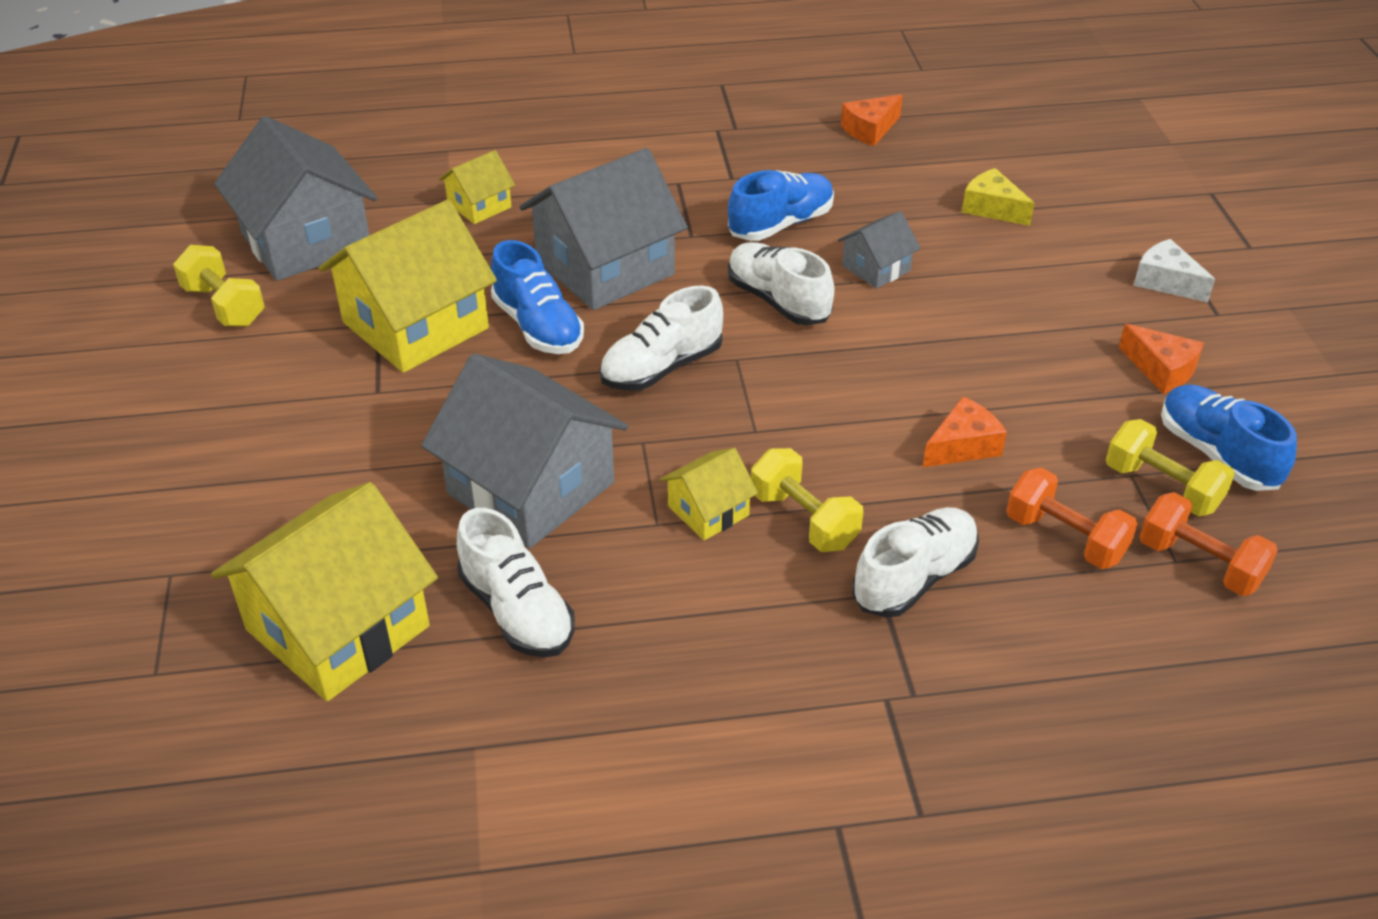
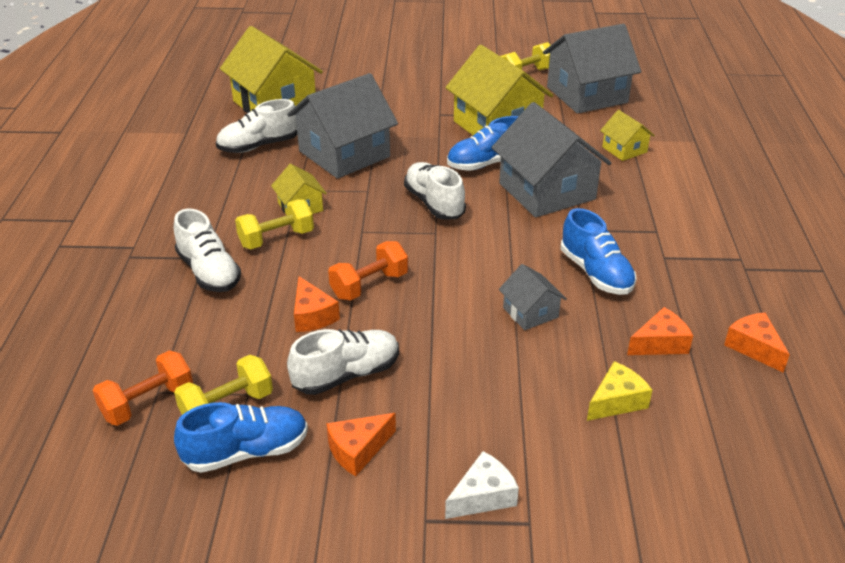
camera: 100 degrees right, 5 degrees down
(778, 301) = (496, 258): white shoe -> white shoe (346, 375)
(890, 182) = (660, 343): none -> orange cheese
(1065, 538) = (206, 343): orange dumbbell -> orange dumbbell (369, 285)

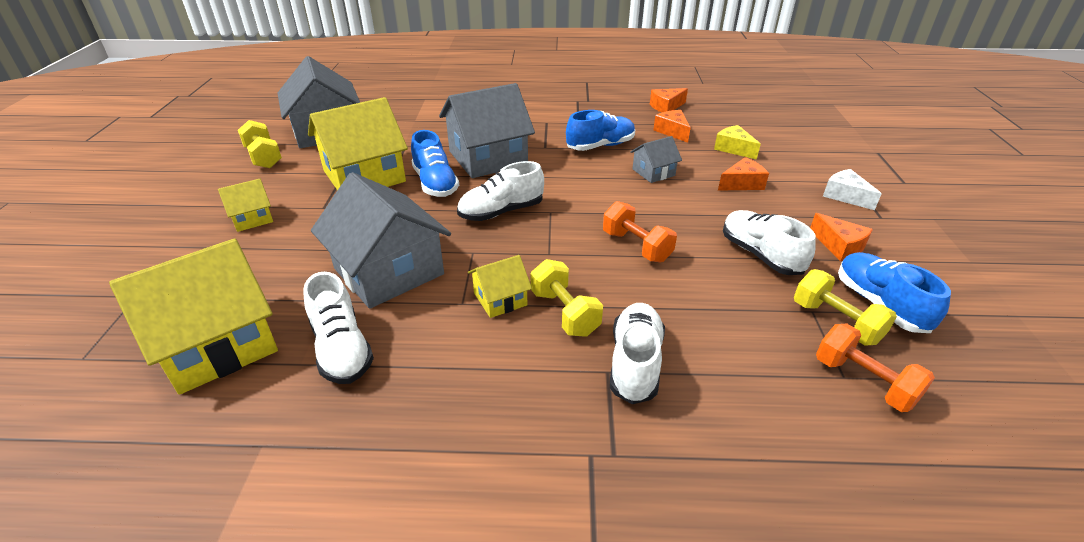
camera: 90 degrees left, 0 degrees up
(209, 272) = (635, 363): white shoe -> white shoe turned 45 degrees counterclockwise
(312, 315) = (690, 278): orange cheese -> orange cheese (742, 184)
(624, 149) = (429, 123): yellow house -> yellow house (252, 218)

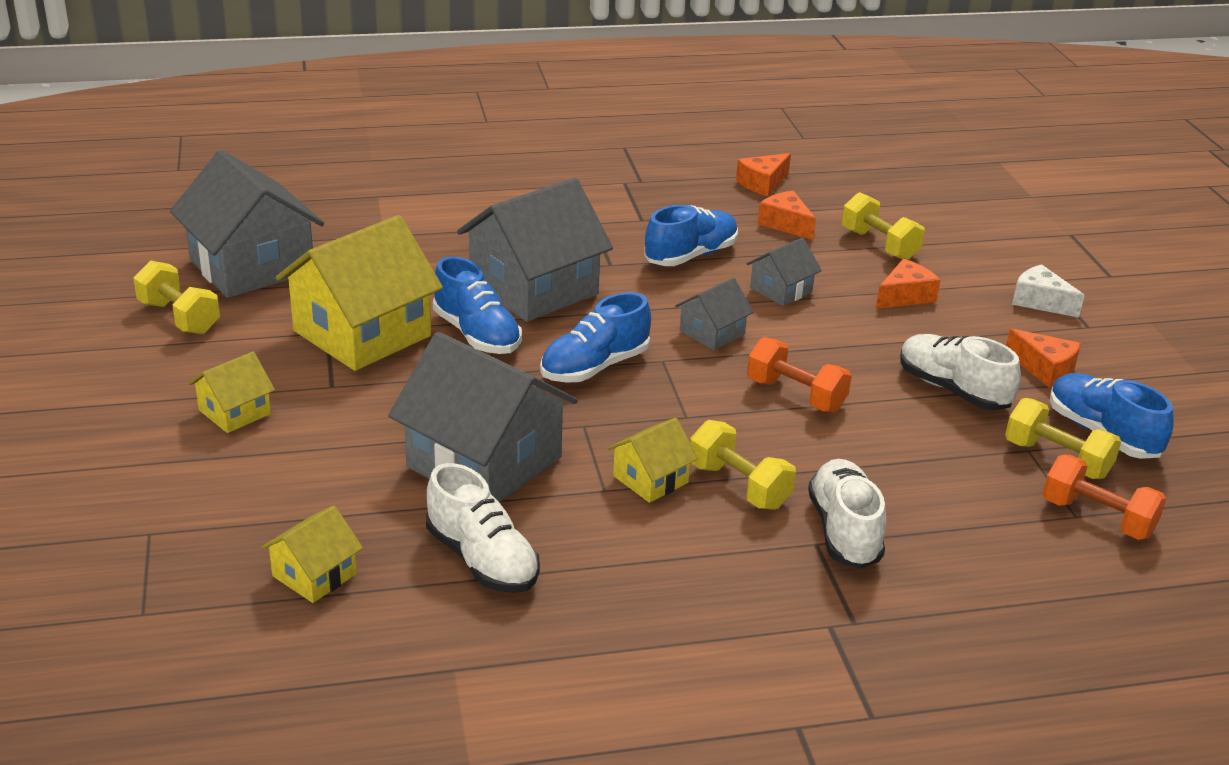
camera: 15 degrees left, 5 degrees down
(217, 344) = (314, 575): yellow house -> yellow house, size x0.48
(501, 212) = (595, 367): white shoe -> blue shoe
(593, 196) = (712, 333): none -> grey house
(733, 149) = (879, 245): yellow cheese -> yellow dumbbell

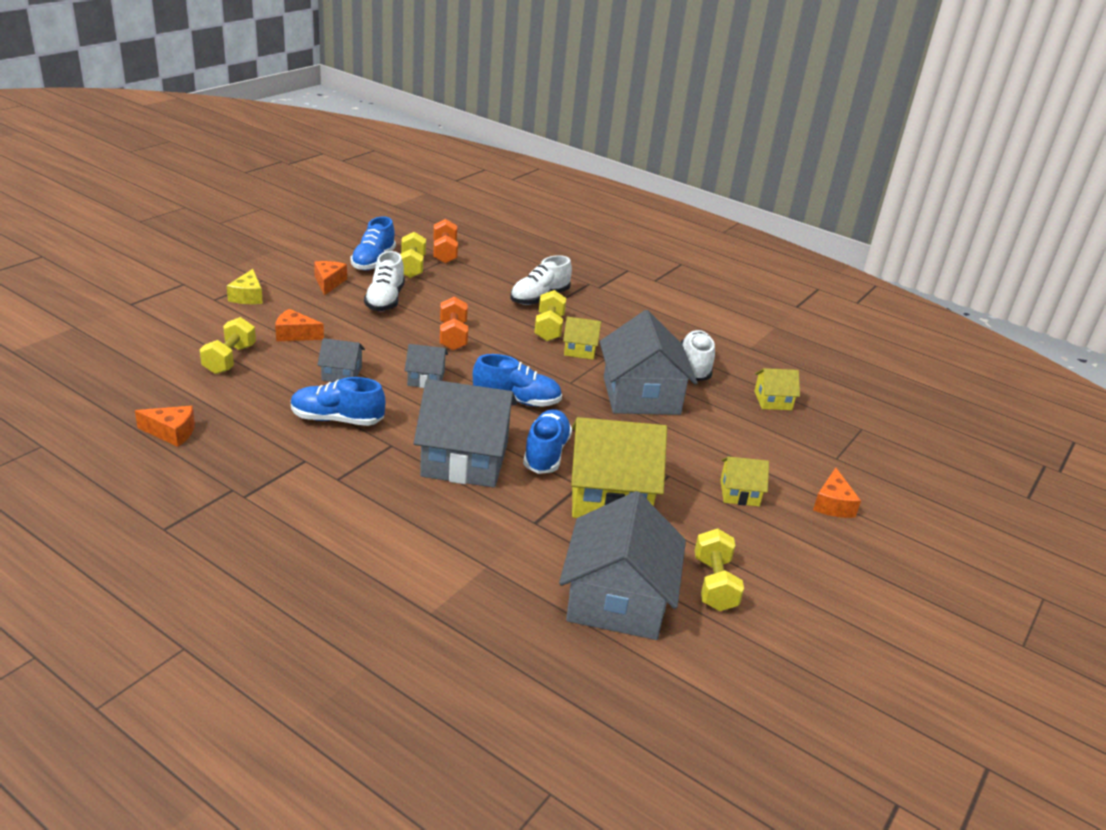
camera: 135 degrees left, 0 degrees up
(785, 224) = (238, 401): orange cheese -> orange cheese (833, 504)
(1040, 302) = (248, 296): white cheese -> yellow cheese

